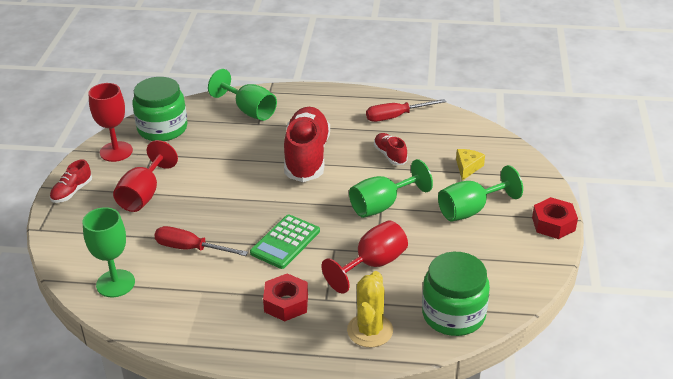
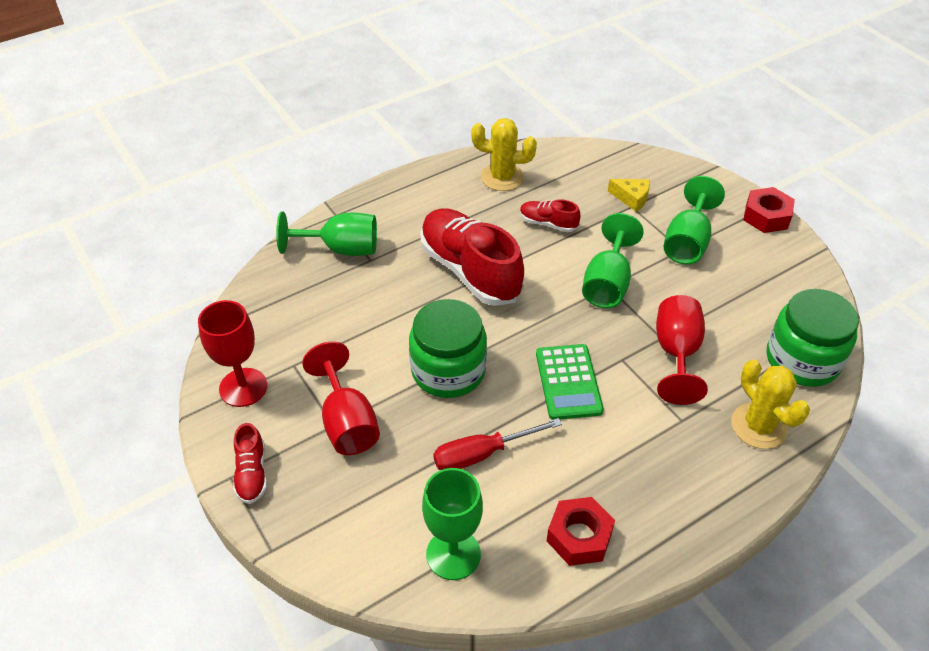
camera: 40 degrees left, 10 degrees up
(162, 128) = (265, 325): green jar -> green jar (448, 370)
(286, 303) = (653, 450): red nut -> red nut (579, 536)
(396, 116) = (502, 177): red screwdriver -> yellow cactus
(467, 167) = (631, 198): yellow cheese -> yellow cheese turned 135 degrees clockwise

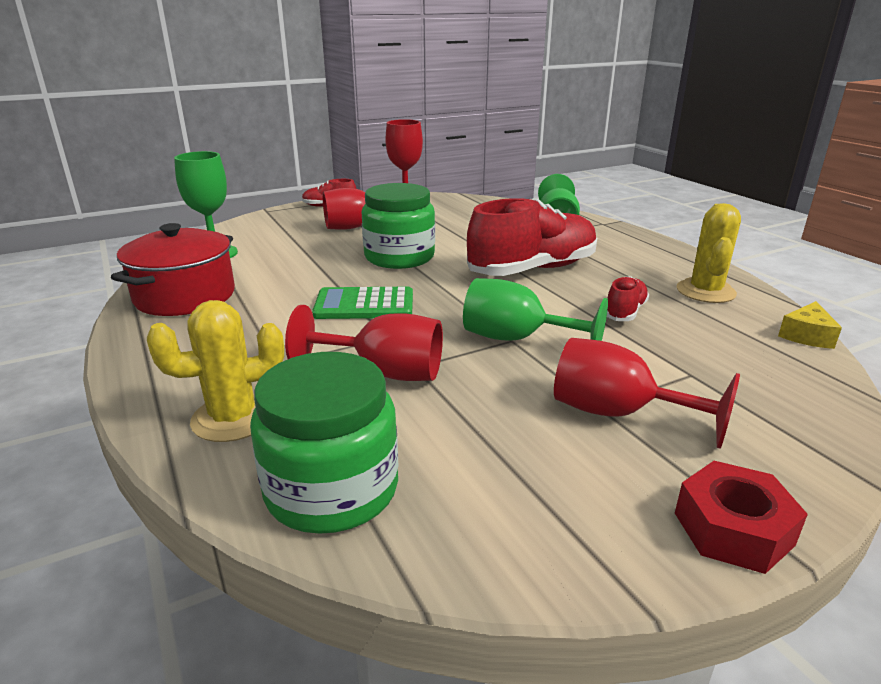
camera: 95 degrees right, 20 degrees down
(482, 454) = (300, 266): red screwdriver -> none
(579, 536) = (185, 296): red nut -> red pot
(631, 198) = (710, 376): yellow cheese -> yellow cheese (806, 336)
(687, 242) = (617, 413): green goblet -> red goblet

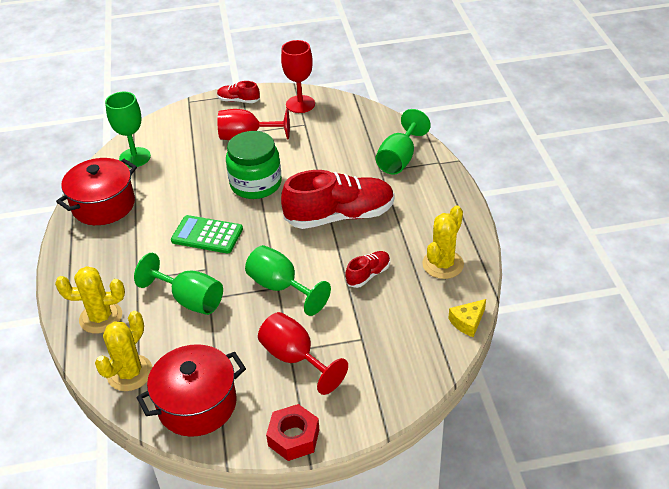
camera: 20 degrees right, 15 degrees up
(332, 489) = (130, 373): green jar -> yellow cactus
(384, 372) = (190, 300): red goblet -> green goblet
(502, 513) = (197, 404): none -> red pot

